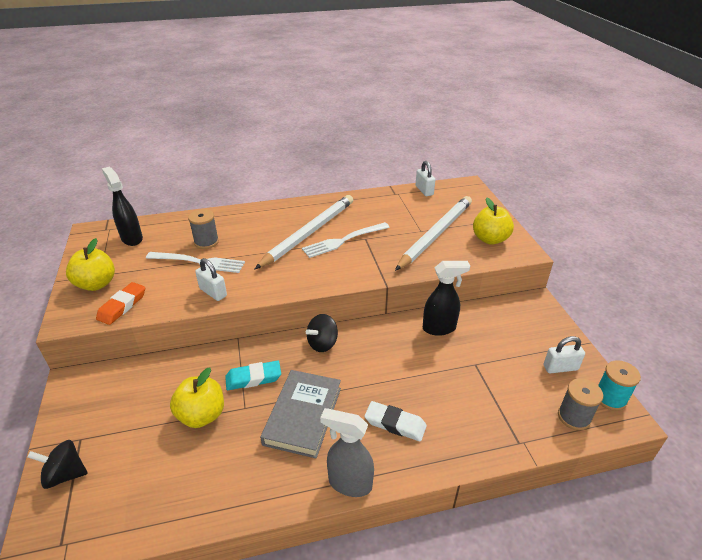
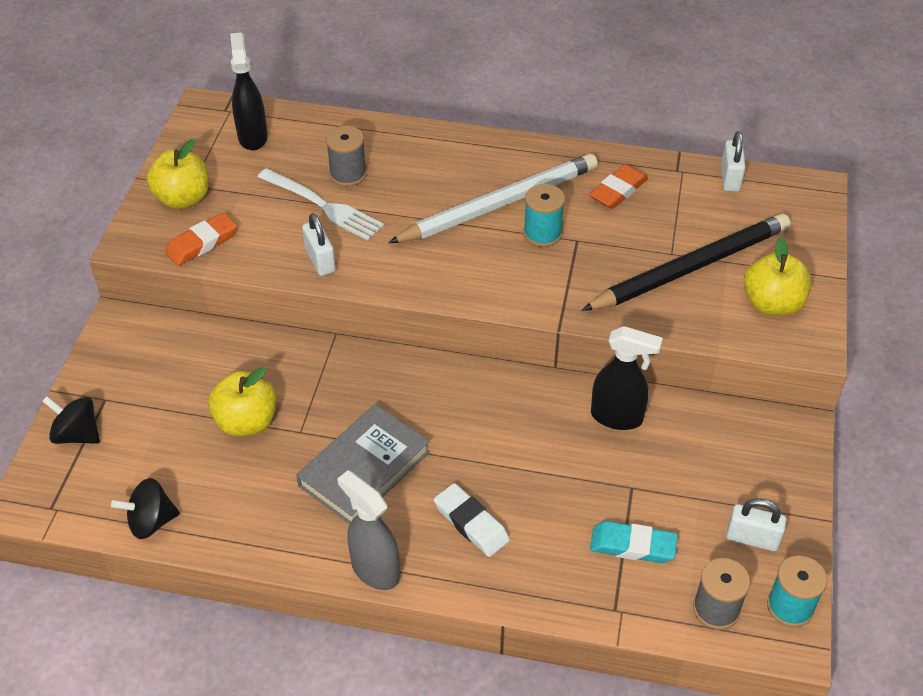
camera: 25 degrees right, 10 degrees up
(253, 378) = (329, 397): turquoise eraser -> turquoise eraser (632, 546)
(322, 343) = (441, 381): black spinning top -> black spinning top (151, 522)
(344, 240) = (542, 234): white fork -> turquoise spool
(371, 210) = (618, 191): none -> orange eraser
(436, 234) = (690, 268): white pencil -> black pencil

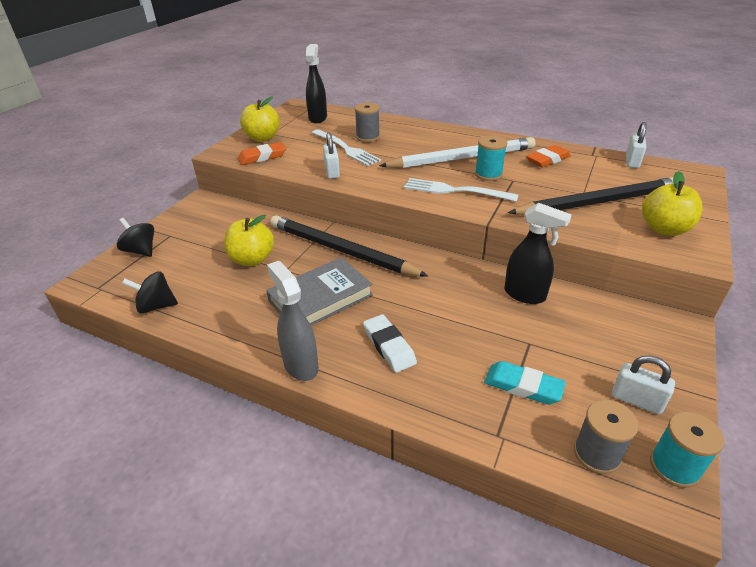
camera: 15 degrees right, 10 degrees down
(365, 384) = (341, 250): none -> black pencil
(504, 274) = (455, 191): none -> white fork

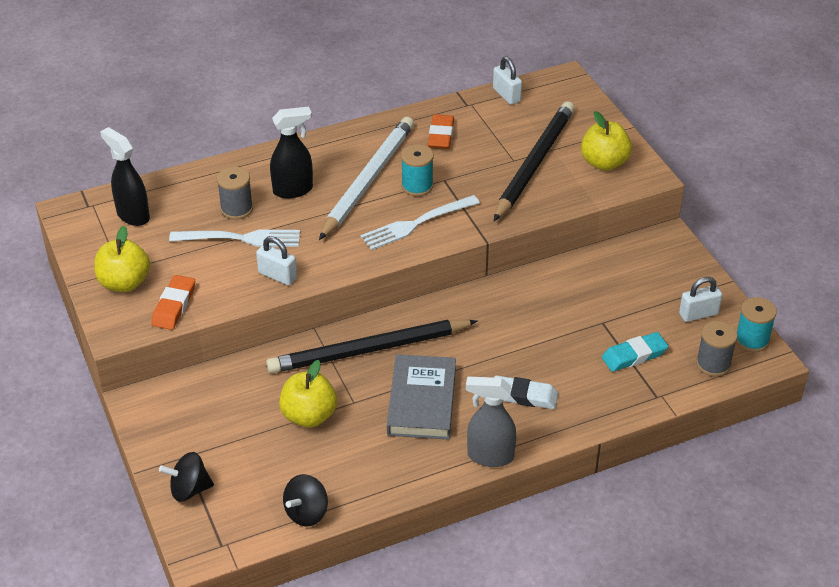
camera: 50 degrees left, 5 degrees up
(525, 295) = (555, 285): black spray bottle -> black spray bottle (293, 190)

